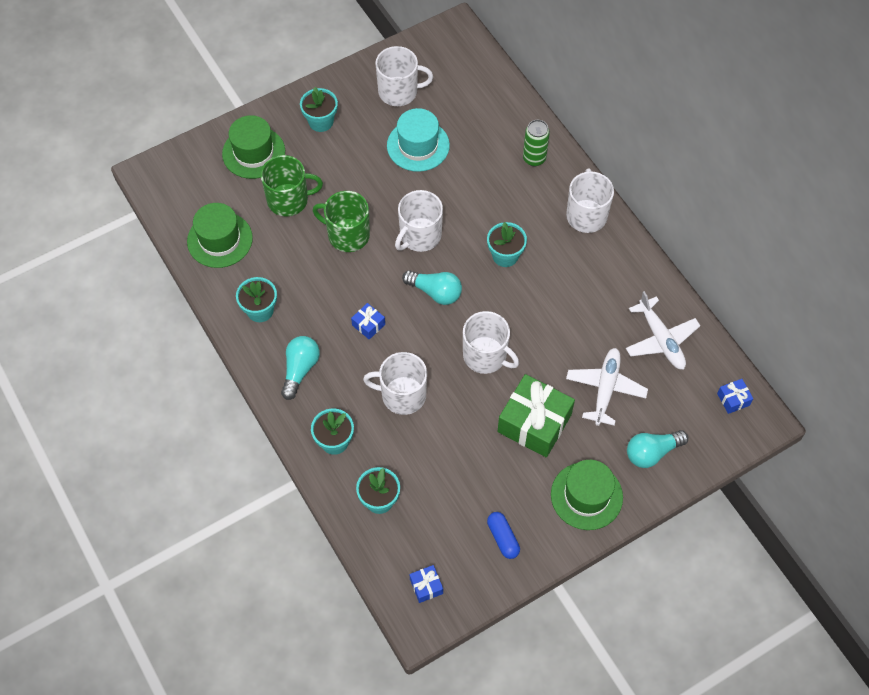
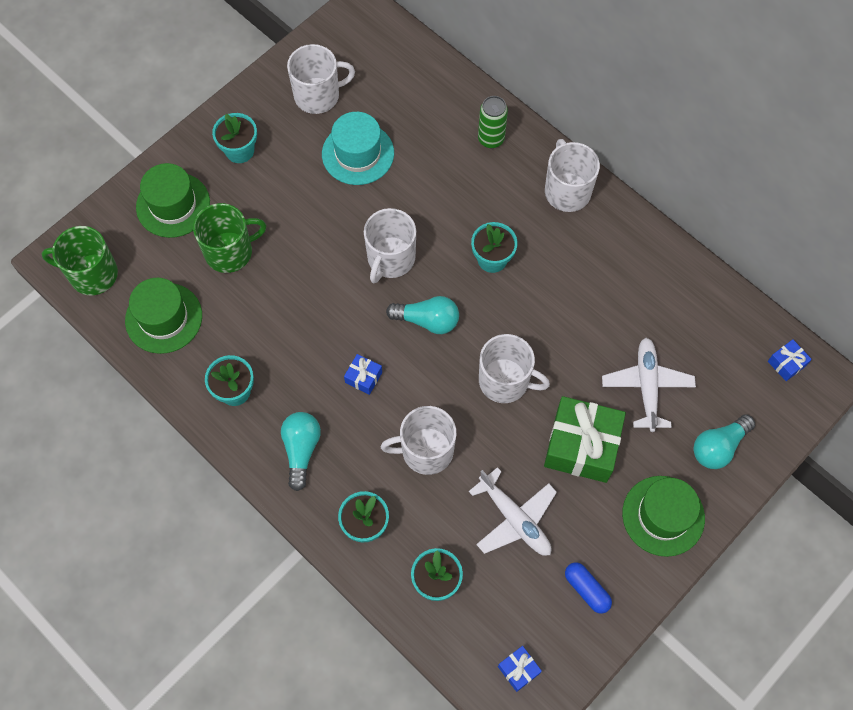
camera: 15 degrees left, 5 degrees up
(347, 235) = (309, 277): green mug -> green mug (92, 274)
(661, 339) = (689, 314): white plane -> white plane (515, 519)

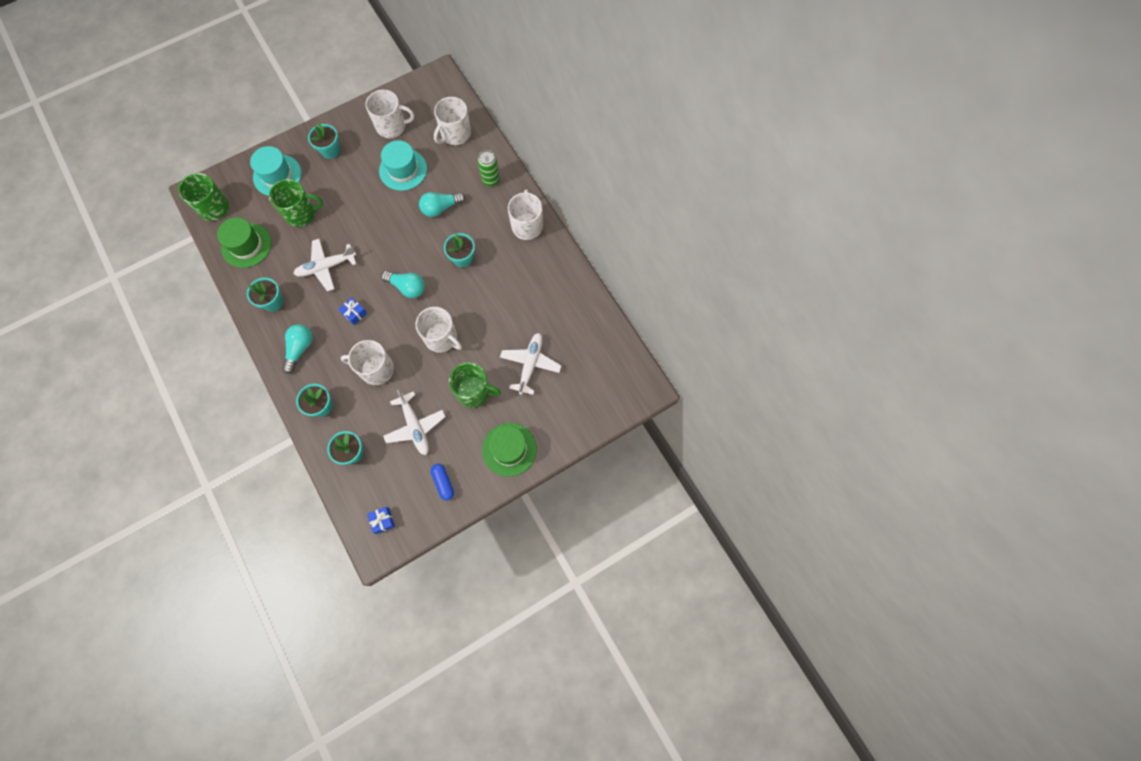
camera: 15 degrees right, 5 degrees up
(173, 205) = (277, 175): green hat -> turquoise hat
(296, 320) = (326, 267): none -> white plane
(390, 259) = (399, 242): white mug -> white mug (455, 134)
(581, 446) = (474, 392): green gift -> green mug
(718, 447) = (561, 415): turquoise light bulb -> turquoise light bulb (441, 208)
(786, 363) = (626, 373): blue gift -> none

